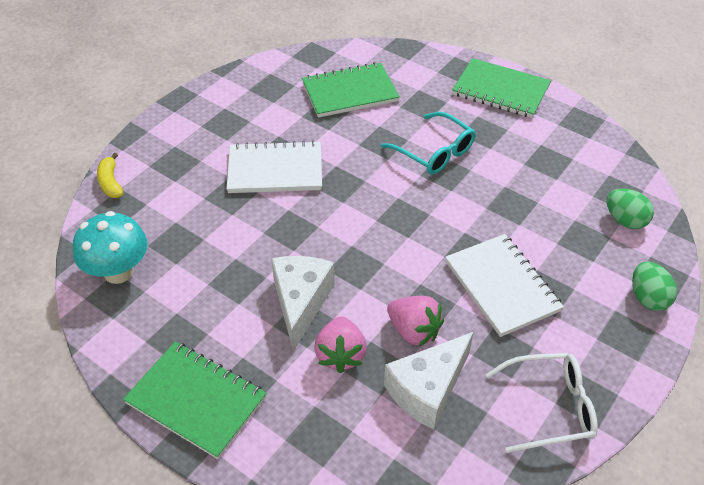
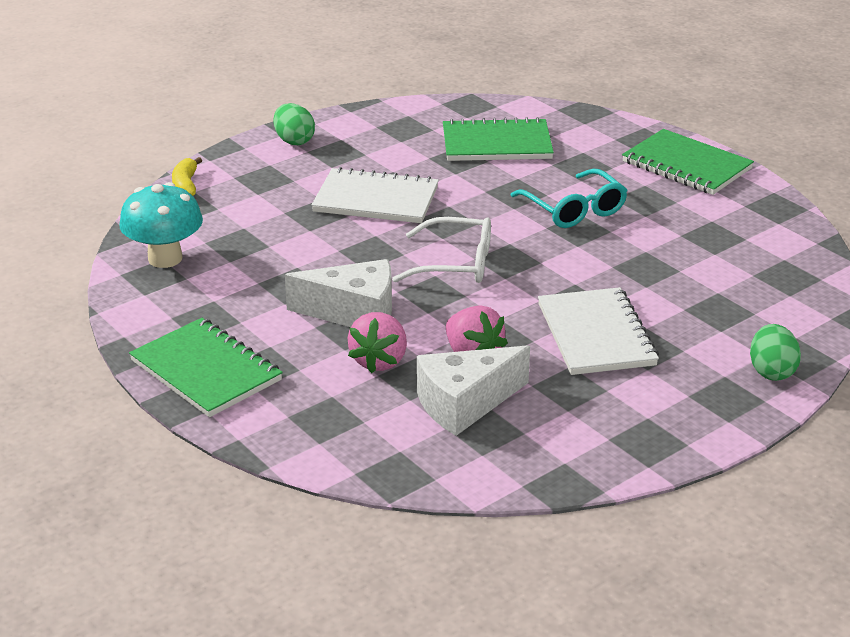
camera: 15 degrees right, 15 degrees down
(301, 302) = (354, 313): white cheese -> white cheese turned 75 degrees clockwise
(549, 407) = (599, 441): white glasses -> white glasses (455, 263)
(625, 220) = (781, 302): green egg -> green egg (294, 141)

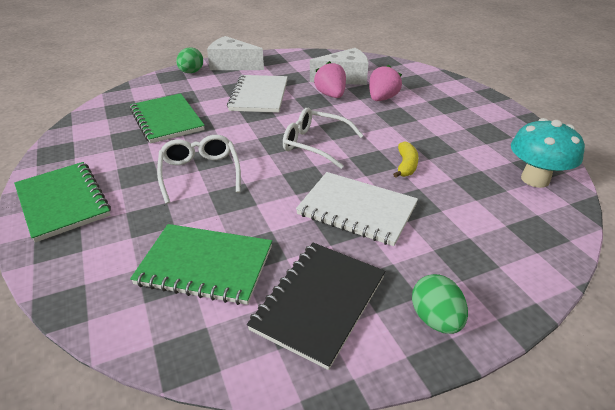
camera: 165 degrees left, 5 degrees up
(186, 185) = (549, 262): yellow banana -> yellow banana (406, 165)
(206, 371) = (480, 106): green notebook -> green notebook (167, 120)
(354, 313) = (392, 123): white cheese -> white cheese (232, 65)
(388, 137) = (319, 302): none -> black notebook
(573, 209) = (200, 173): turquoise glasses -> white glasses

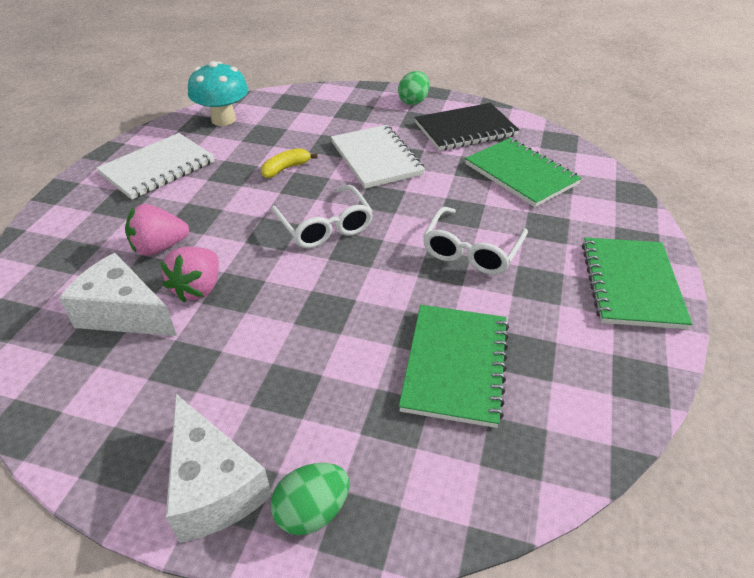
camera: 140 degrees left, 5 degrees up
(259, 95) = (282, 346): white notebook -> white notebook (158, 168)

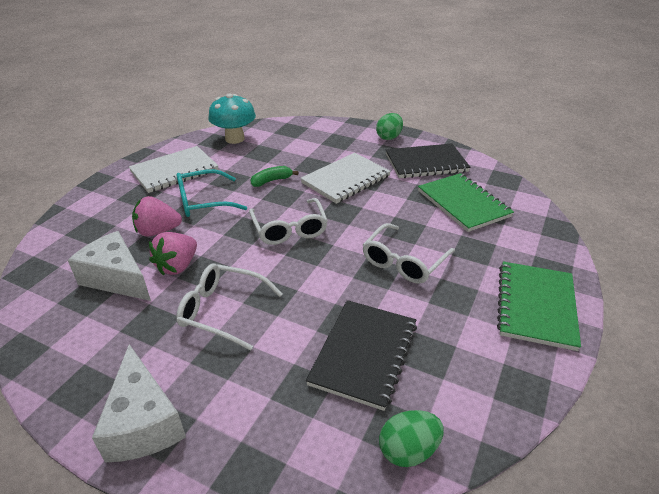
camera: 10 degrees right, 5 degrees down
(207, 203) = (204, 201): none -> turquoise glasses
(272, 336) = (223, 311): none -> white glasses
(285, 169) = (271, 181): yellow banana -> green banana
(312, 511) = (214, 455): green egg -> green egg (408, 450)
(376, 158) = (346, 180): white notebook -> white notebook turned 60 degrees clockwise
(455, 365) = (364, 354): green notebook -> black notebook

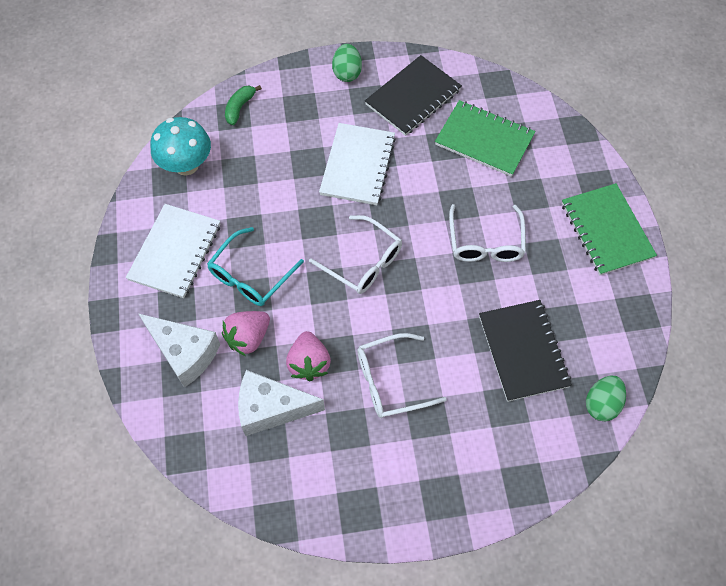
camera: 35 degrees left, 25 degrees up
(143, 422) = (427, 500): white cheese -> white cheese (184, 353)
(271, 181) = (288, 208): green banana -> green banana (239, 108)

